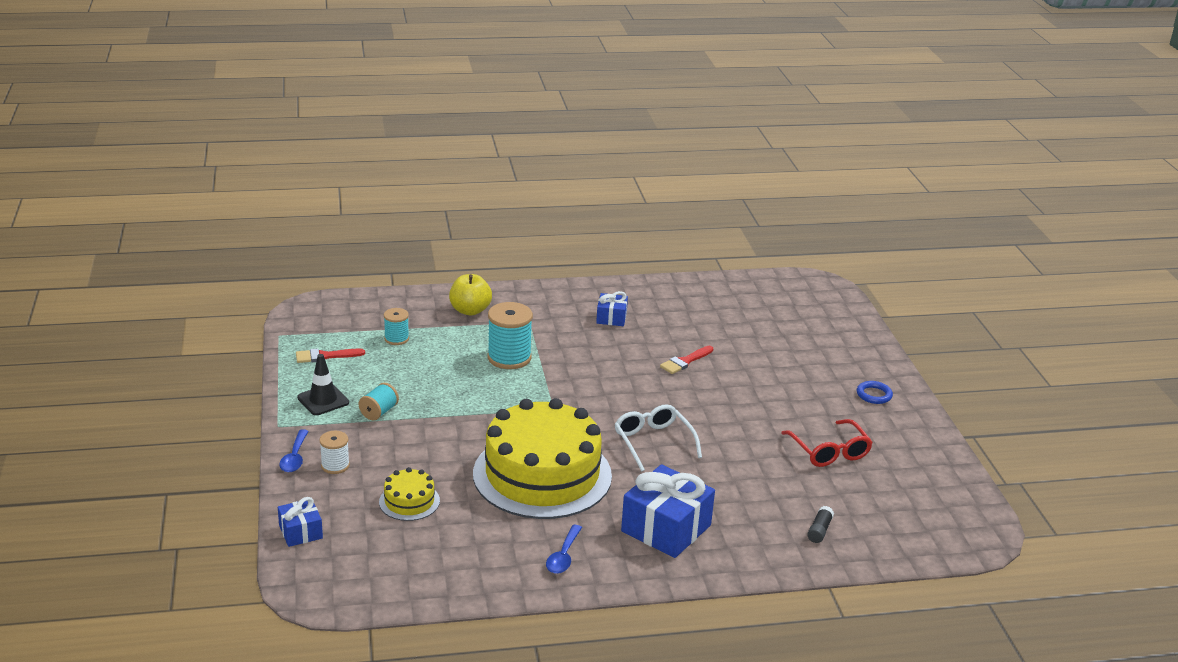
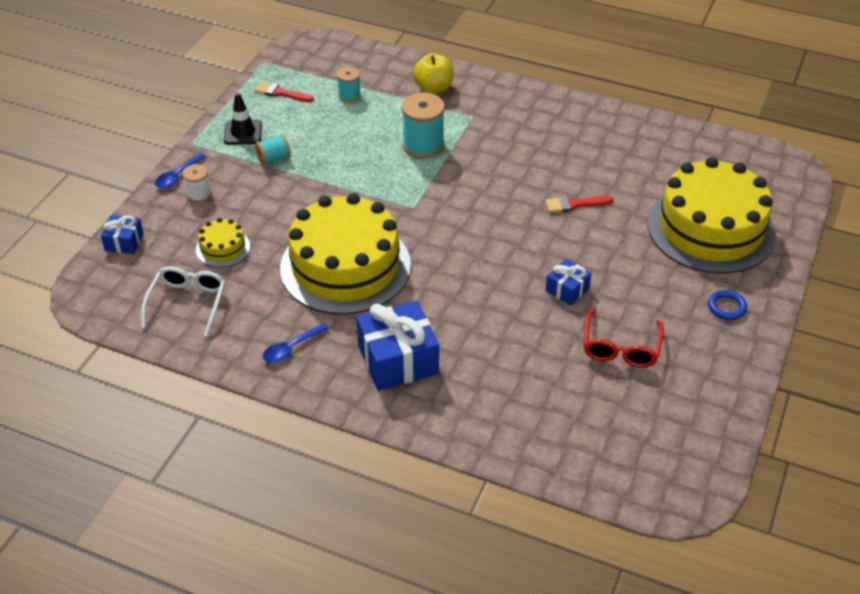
camera: 35 degrees right, 15 degrees up
(611, 318) = (549, 136): blue gift -> blue gift (567, 289)
(653, 442) = (467, 273): white glasses -> white glasses (188, 302)
(806, 344) = (710, 229): none -> yellow cake
(819, 530) = (531, 422): black glue stick -> none

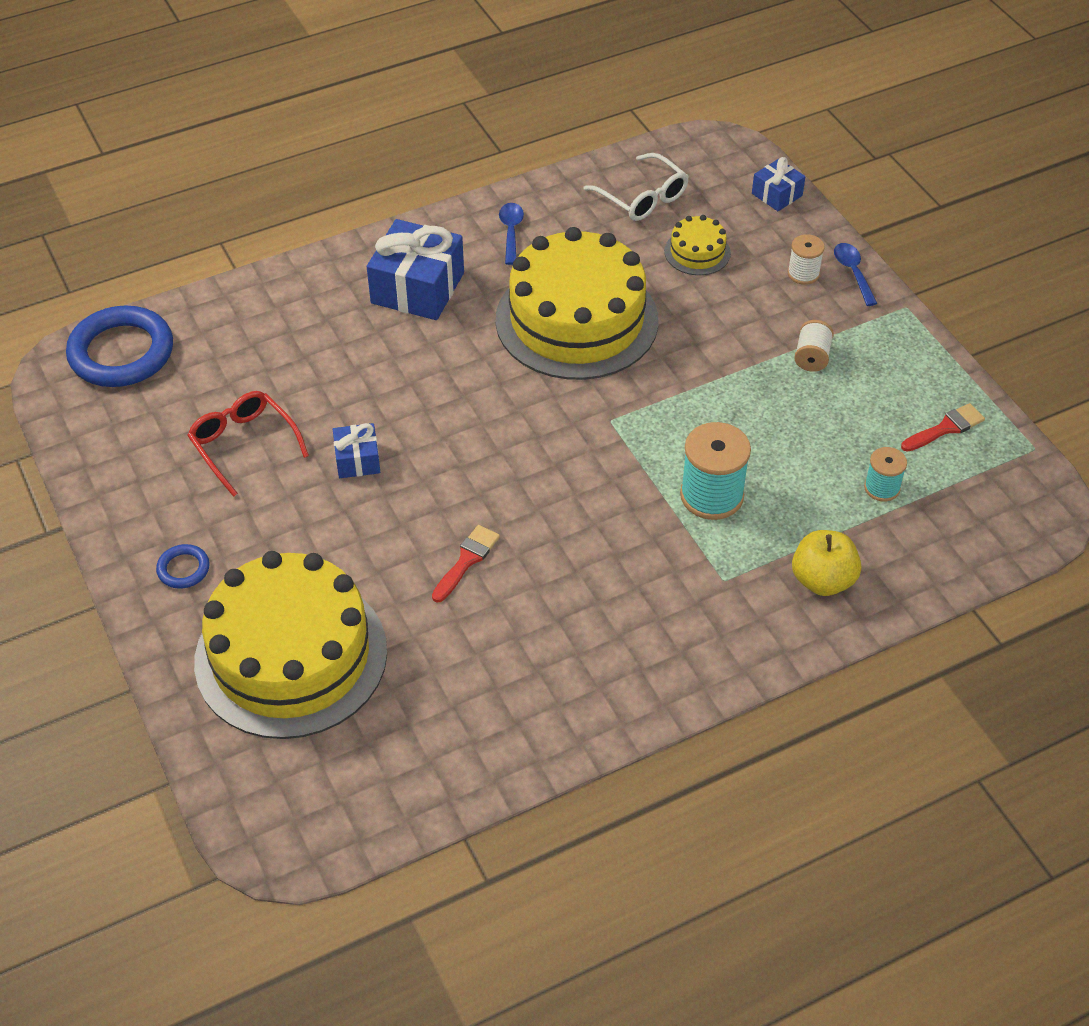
camera: 130 degrees right, 5 degrees up
(243, 132) = (888, 357): black traffic cone -> none
(274, 159) = (812, 357): turquoise spool -> white spool
(634, 475) = (121, 352): none -> blue ring

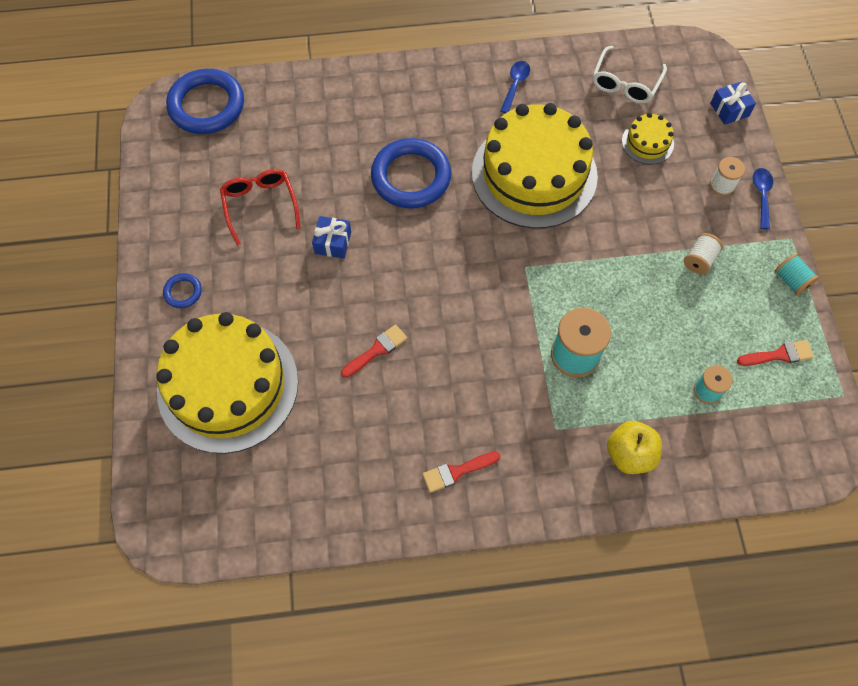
camera: 20 degrees right, 15 degrees up
(417, 288) = (429, 113): blue gift -> none
(425, 362) = (411, 177): none -> blue ring
(625, 661) = (456, 471): none -> red brush
(643, 198) = (625, 84): white glasses -> white glasses turned 45 degrees clockwise
(925, 349) = (791, 280): none -> turquoise spool

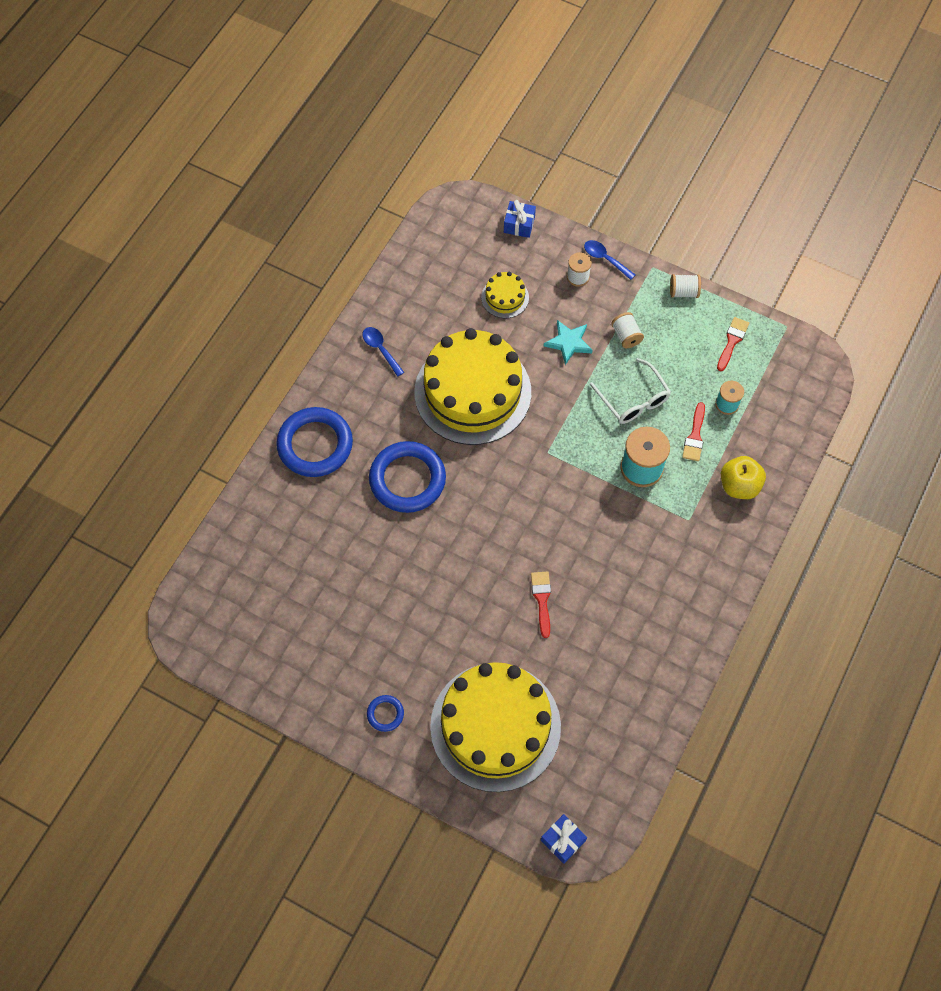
camera: 55 degrees left, 0 degrees up
(207, 105) = (211, 592): blue ring -> blue ring (315, 445)
(260, 205) = (346, 607): red glasses -> none
(333, 243) = (424, 574): blue gift -> blue gift (563, 840)
(456, 471) = (676, 606): red brush -> red brush (695, 436)
(625, 84) = (441, 274): white glasses -> white glasses (634, 400)
(649, 218) = (568, 343): none -> turquoise star
(791, 280) = (683, 292): turquoise spool -> white spool

